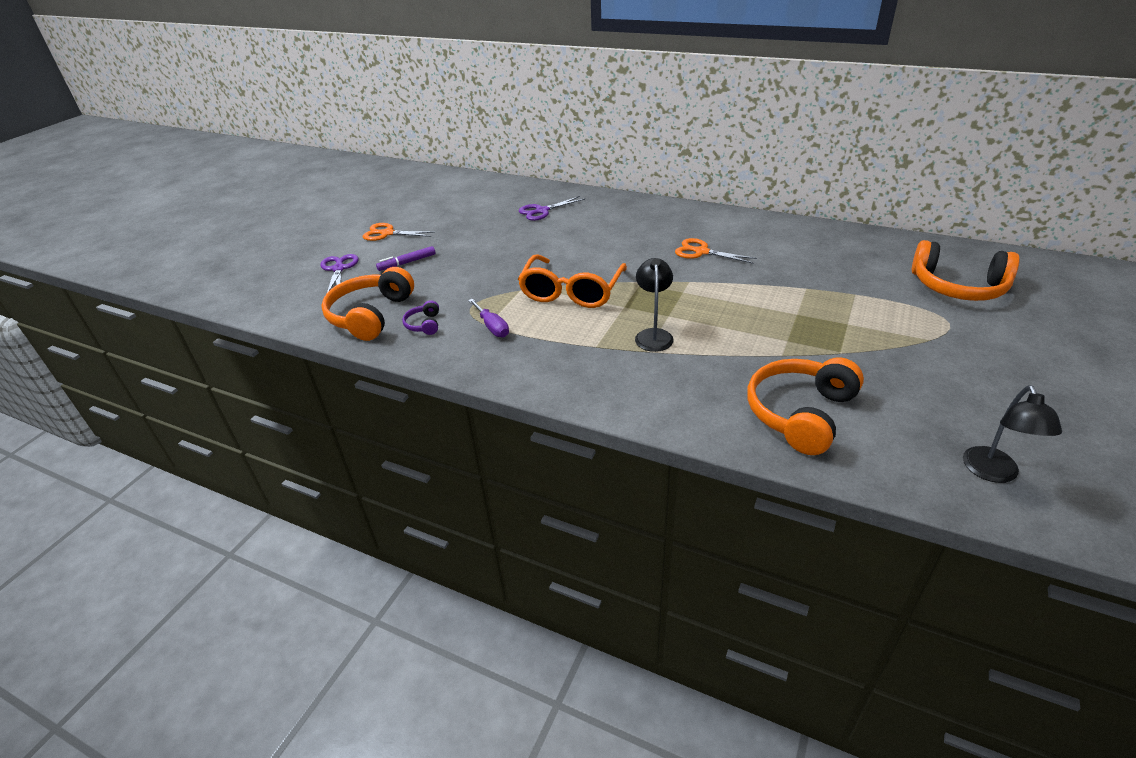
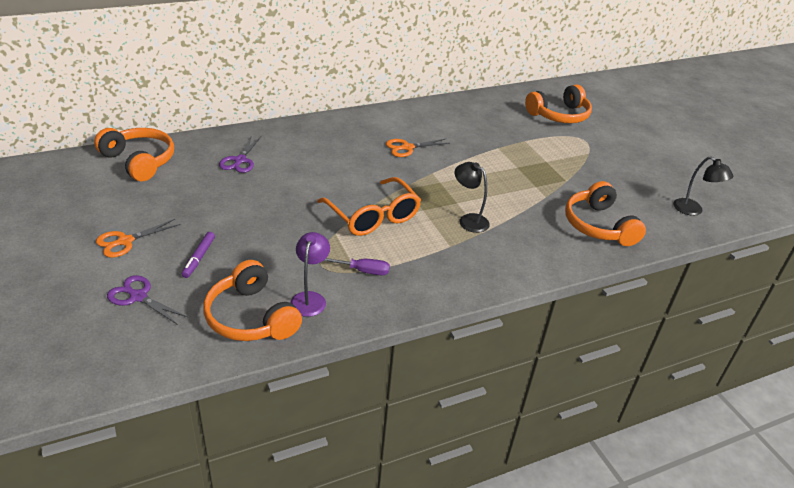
camera: 55 degrees left, 0 degrees up
(424, 324) = (310, 298): purple headphones -> purple lamp
(477, 188) = (139, 161): none -> orange headphones

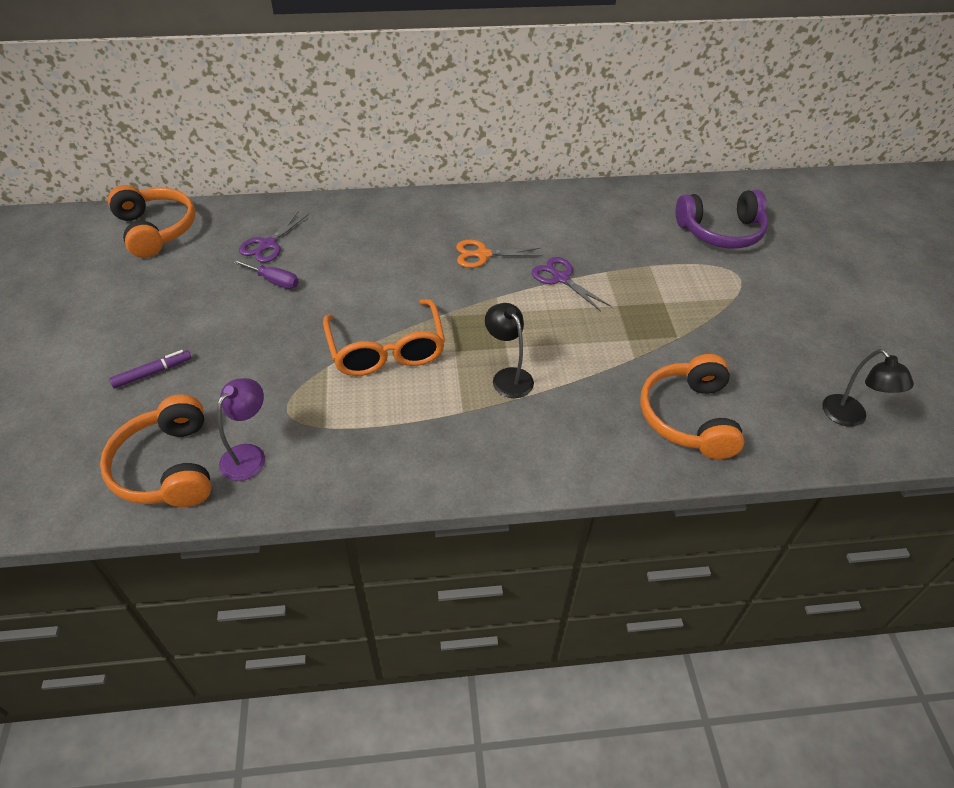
camera: 20 degrees right, 10 degrees up
(125, 241) = (86, 335): orange scissors -> none
(138, 297) = (61, 413): purple scissors -> purple scissors (561, 278)
(199, 258) = (152, 373): purple marker -> purple marker turned 150 degrees counterclockwise
(363, 271) = (333, 428): purple screwdriver -> purple screwdriver (274, 281)
(559, 115) = (721, 232): orange headphones -> purple headphones

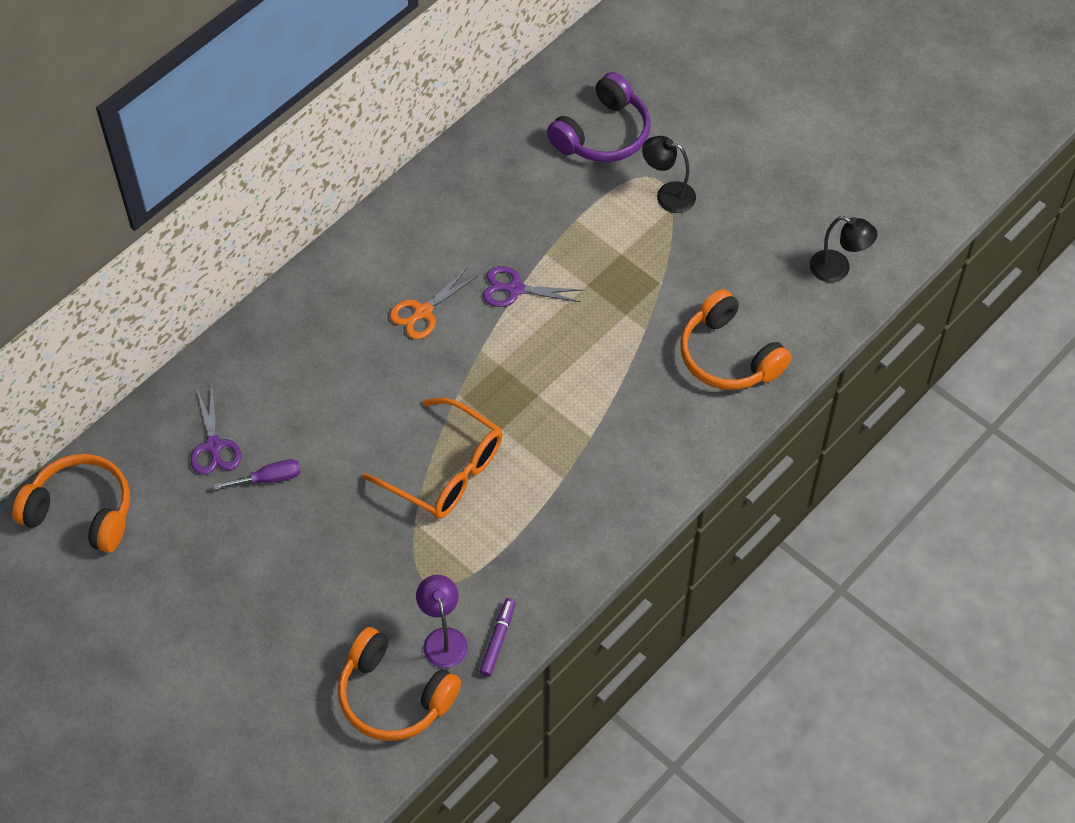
camera: 40 degrees left, 10 degrees up
(152, 373) = (278, 639): purple marker -> purple marker (498, 640)
(508, 377) = (566, 421): black lamp -> black lamp (667, 195)

